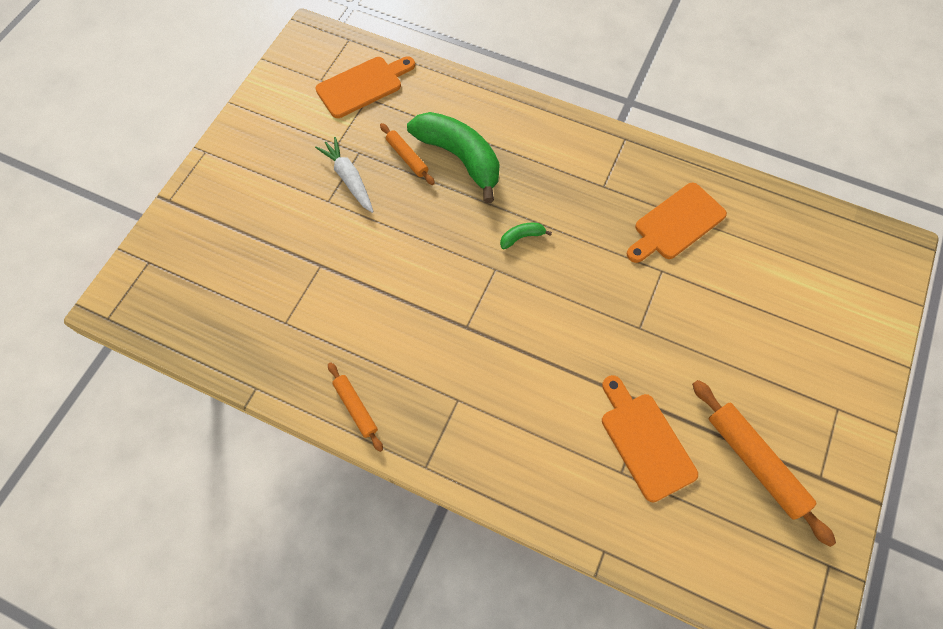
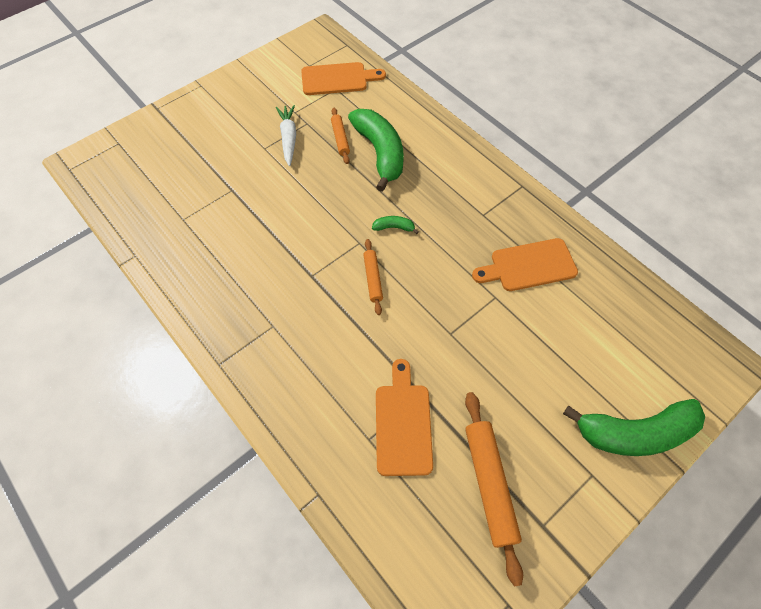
camera: 25 degrees right, 5 degrees down
(356, 408) = (195, 299): orange rolling pin -> orange rolling pin (373, 279)
(853, 351) = (634, 433): none -> green banana

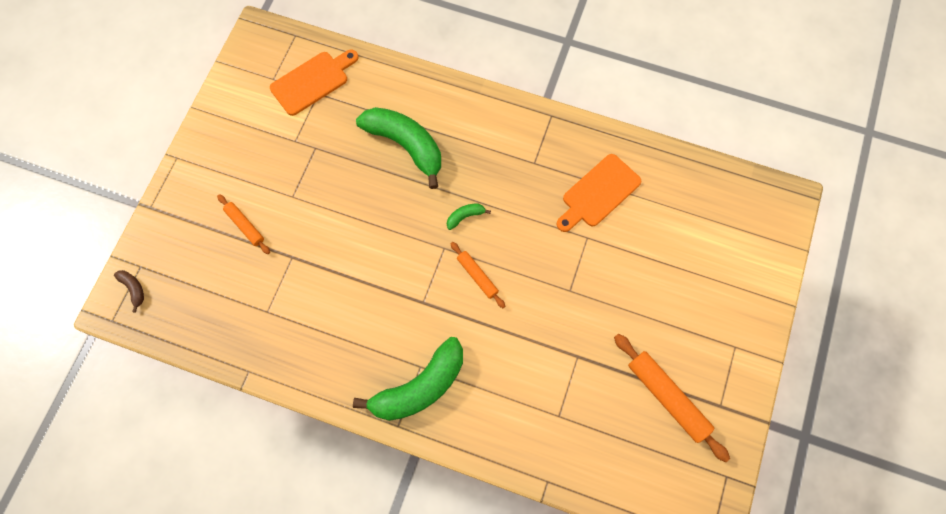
camera: 30 degrees left, 10 degrees up
(101, 155) = (133, 289): none -> brown banana
(288, 138) = (309, 174): white carrot -> none
(340, 139) = (359, 149): orange rolling pin -> orange rolling pin (245, 226)
(403, 423) = (577, 388): orange cutting board -> none
(634, 433) = (748, 296): green banana -> green banana (420, 387)

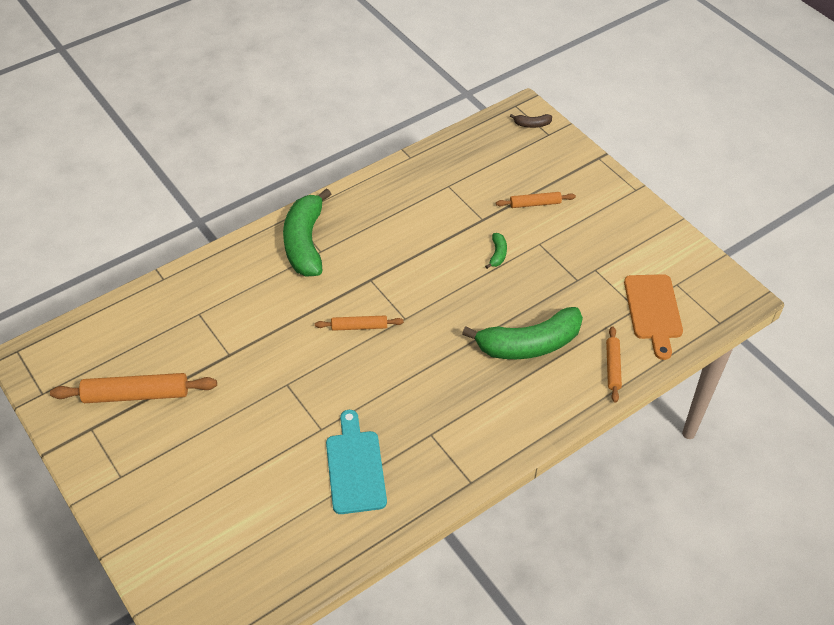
camera: 125 degrees right, 20 degrees down
(387, 81) = (613, 367): none -> orange rolling pin
(465, 216) = (421, 349): green banana -> green banana (497, 254)
(598, 193) = (355, 467): orange cutting board -> turquoise cutting board

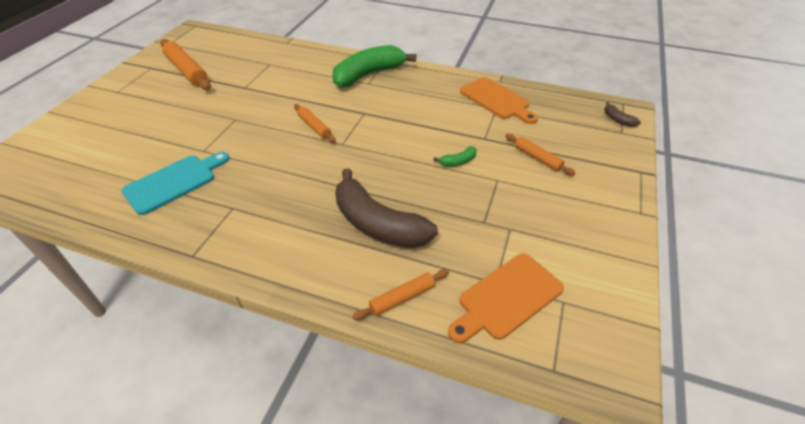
camera: 55 degrees right, 5 degrees down
(437, 178) = (496, 100): none -> orange cutting board
(529, 344) = (377, 224): green banana -> brown banana

